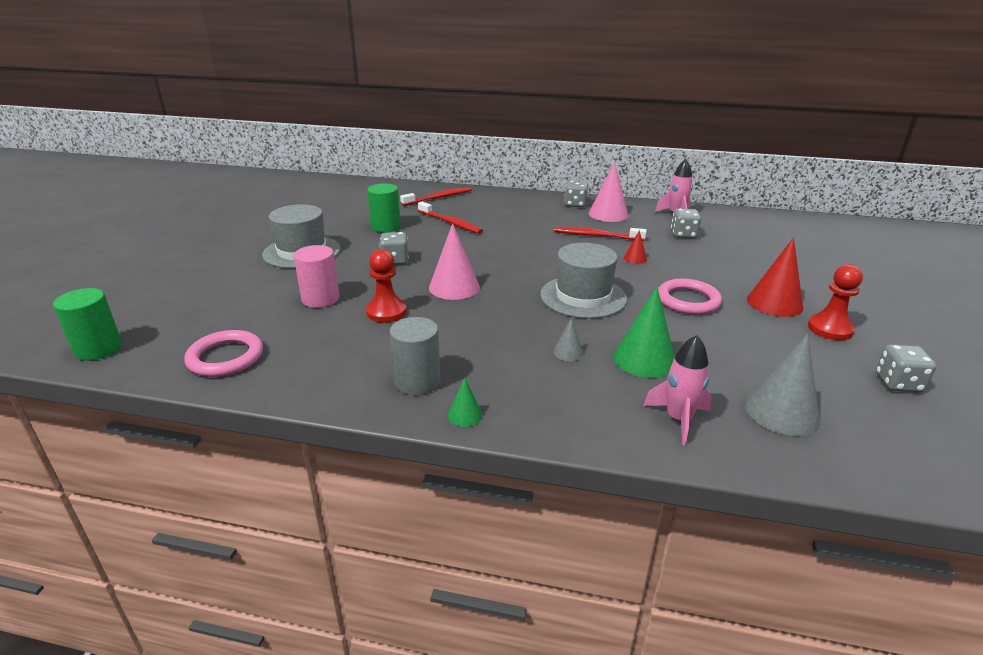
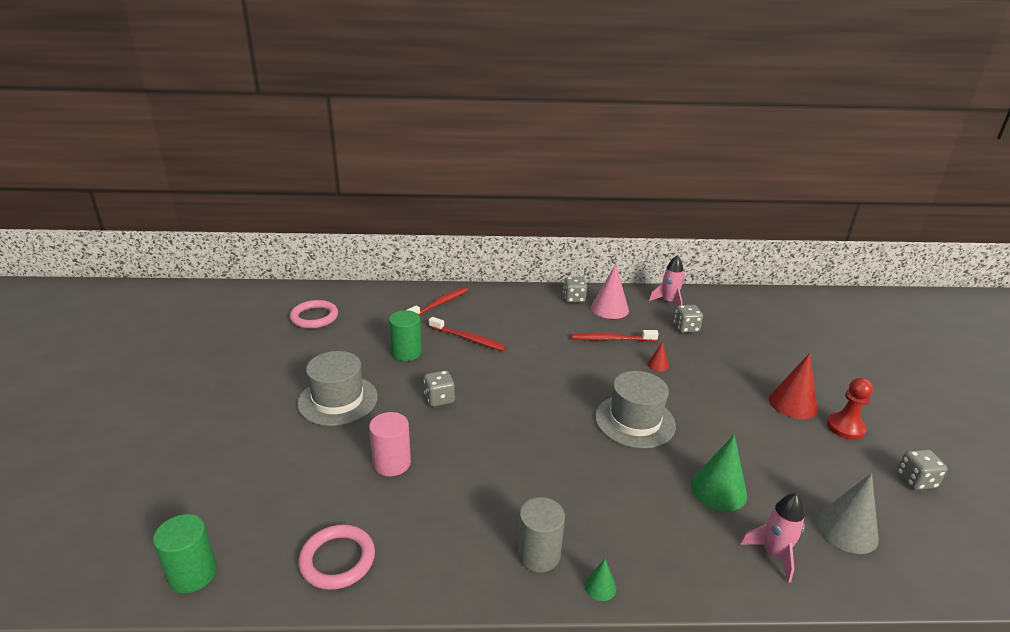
camera: 15 degrees left, 0 degrees up
(386, 312) = (465, 470): red pawn -> none
(454, 287) = (513, 427): pink cone -> none
(568, 352) = (652, 493): grey cone -> none
(688, 300) = (724, 411): pink ring -> pink ring (314, 317)

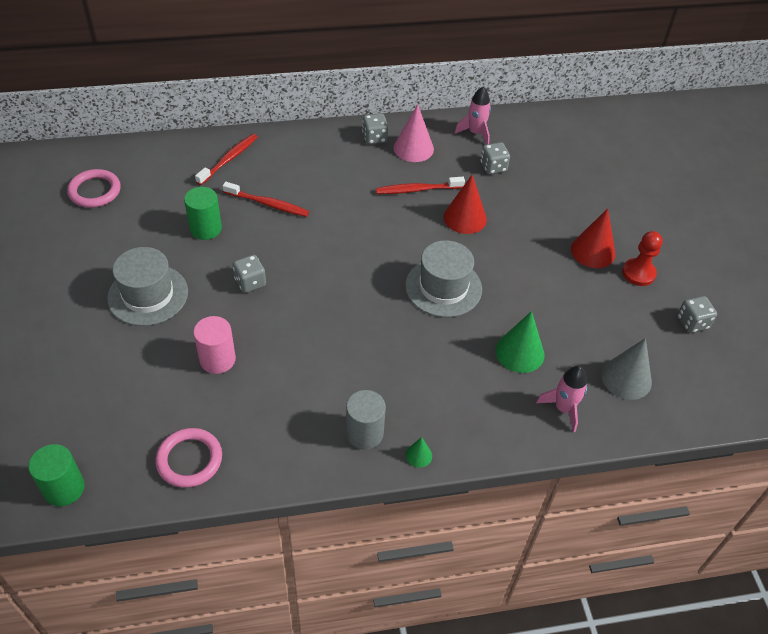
camera: 10 degrees left, 20 degrees up
(658, 365) = (465, 218): red cone -> red cone, size x2.01

